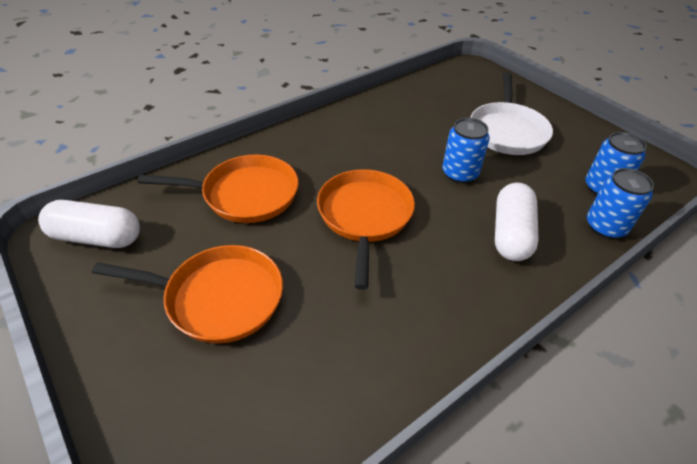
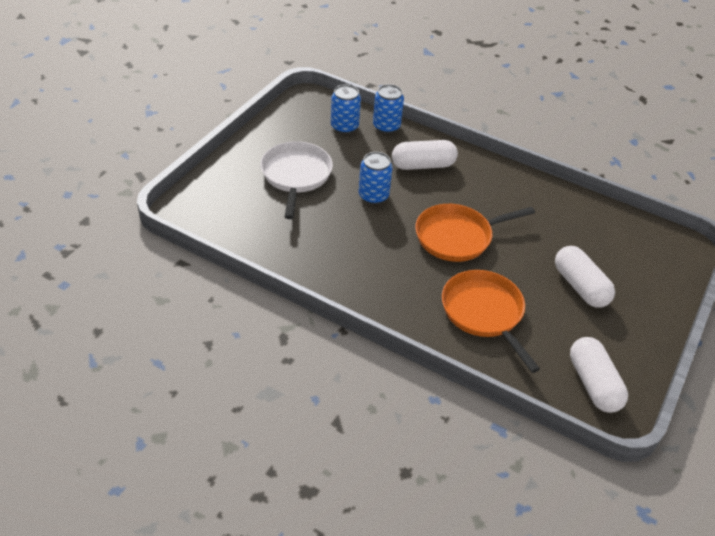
camera: 115 degrees left, 0 degrees up
(218, 298) = (580, 286): orange pan -> white capsule
(507, 131) = (296, 176): white pan -> white pan turned 75 degrees counterclockwise

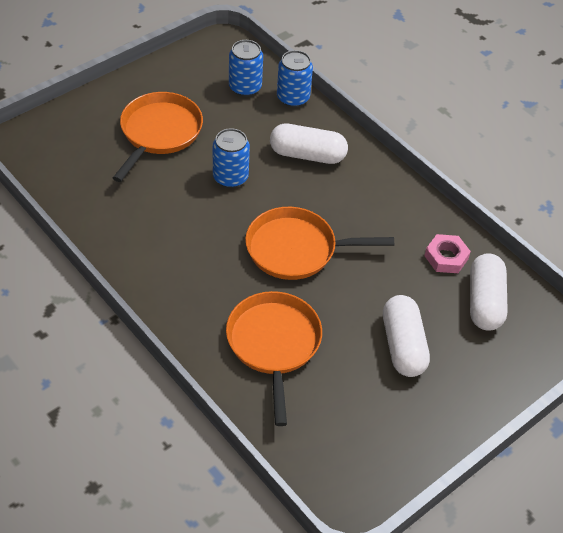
camera: 20 degrees right, 5 degrees up
(296, 176) = (159, 133): white pan -> orange pan
(570, 214) = (446, 257): none -> pink nut
(593, 384) = (347, 459): white capsule -> white capsule (484, 302)

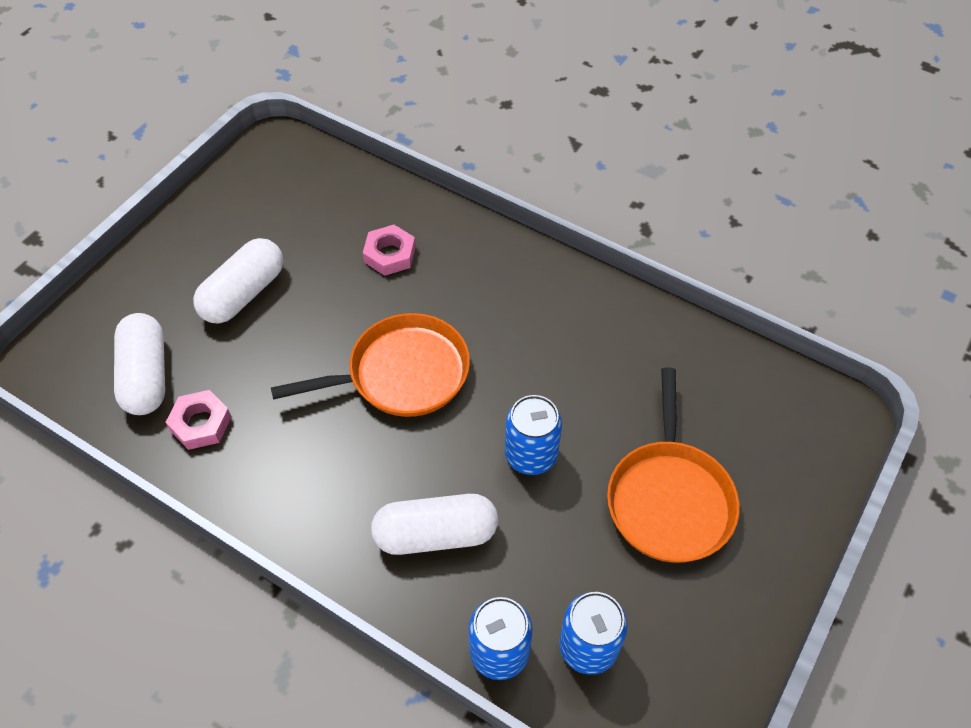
camera: 165 degrees right, 5 degrees up
(274, 344) = (390, 254): orange pan -> pink nut
(403, 345) = (244, 294): white capsule -> white capsule turned 60 degrees clockwise

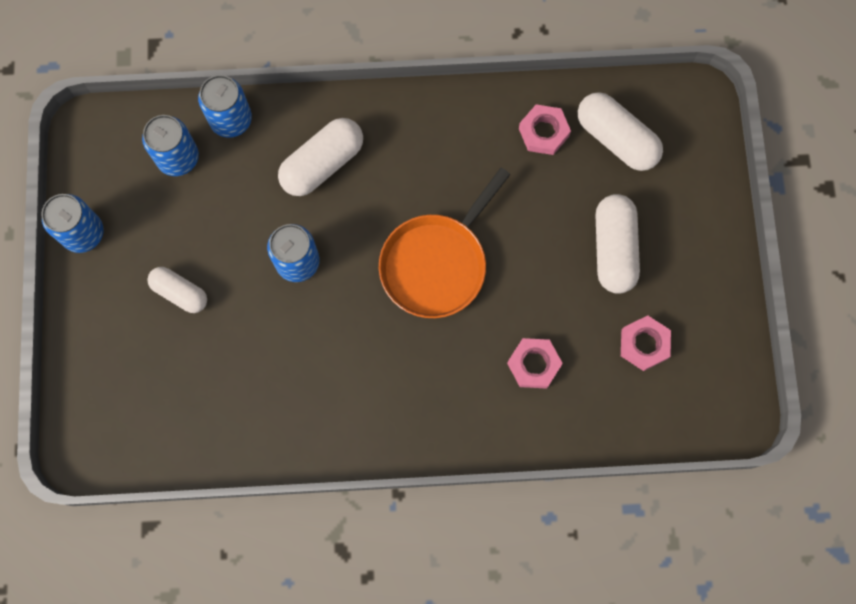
camera: 145 degrees right, 20 degrees up
(291, 218) = (644, 344): none -> pink nut
(669, 499) = (180, 293): orange pan -> white capsule
(746, 629) = (83, 233): none -> blue can

